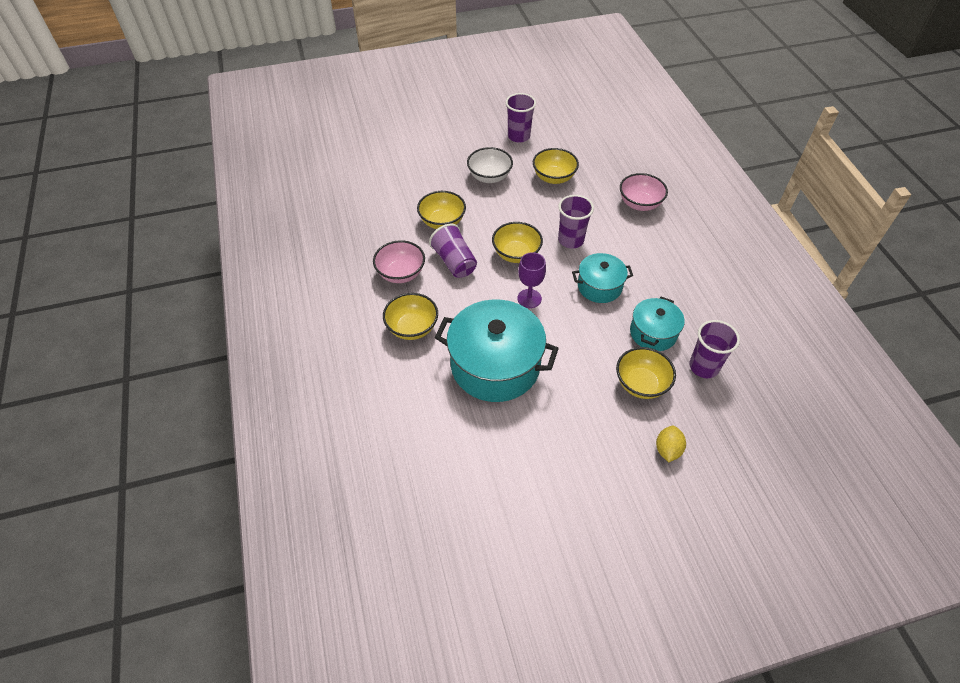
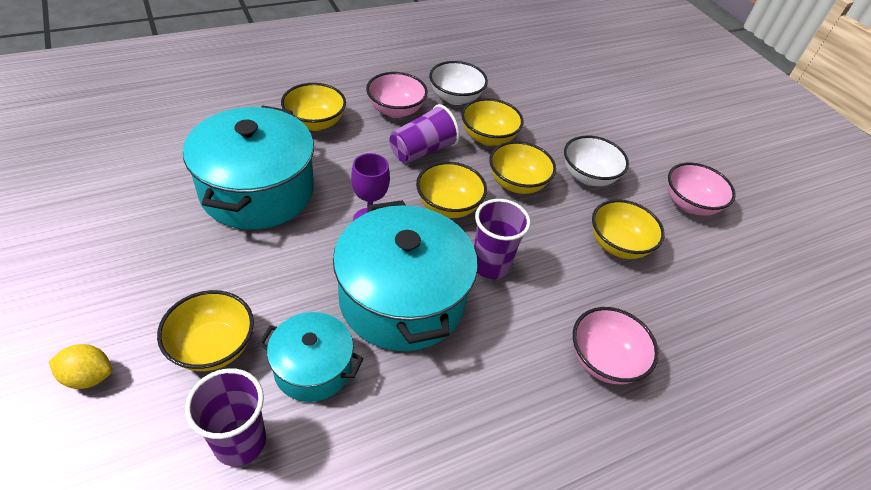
camera: 75 degrees right, 5 degrees down
(388, 234) = (455, 98): none -> white bowl
(494, 214) = (517, 183): none -> yellow bowl
(518, 136) = (689, 204): purple cup -> pink bowl
(599, 286) = (402, 299): turquoise pot -> turquoise pot, size x1.82

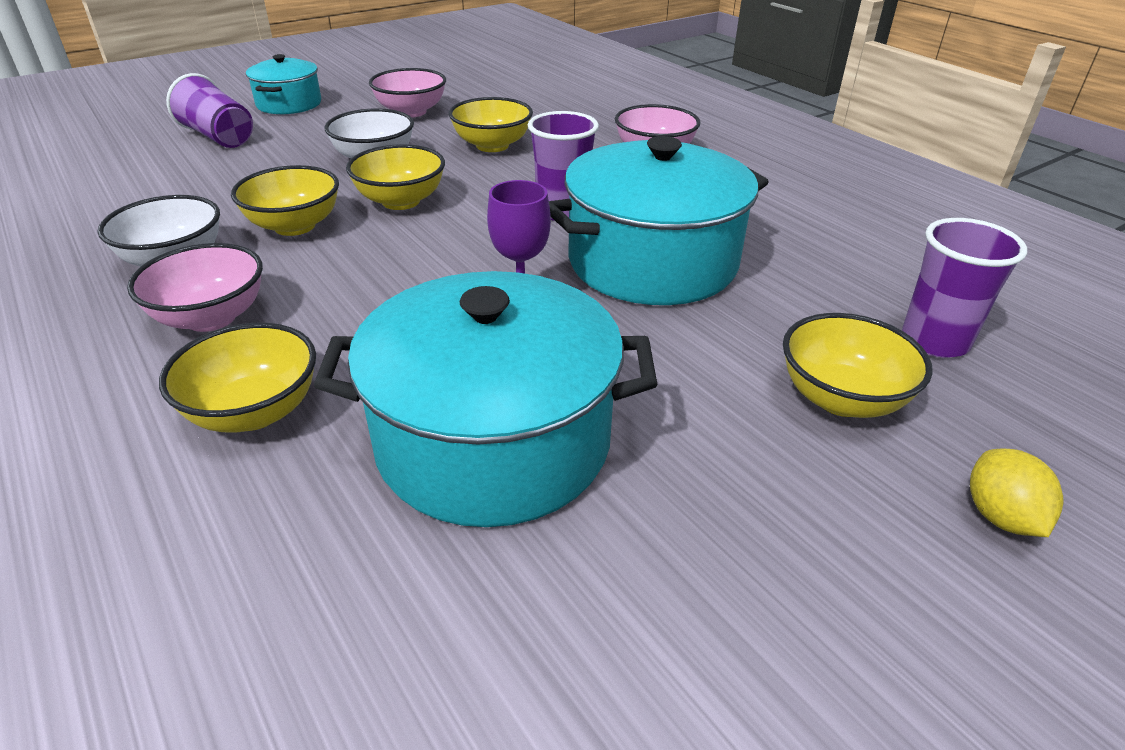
camera: 95 degrees left, 10 degrees down
(313, 368) = (799, 309): turquoise pot -> turquoise pot (289, 104)
(422, 150) = (336, 278): purple cup -> purple cup (219, 137)
(448, 206) = (465, 245): yellow bowl -> none

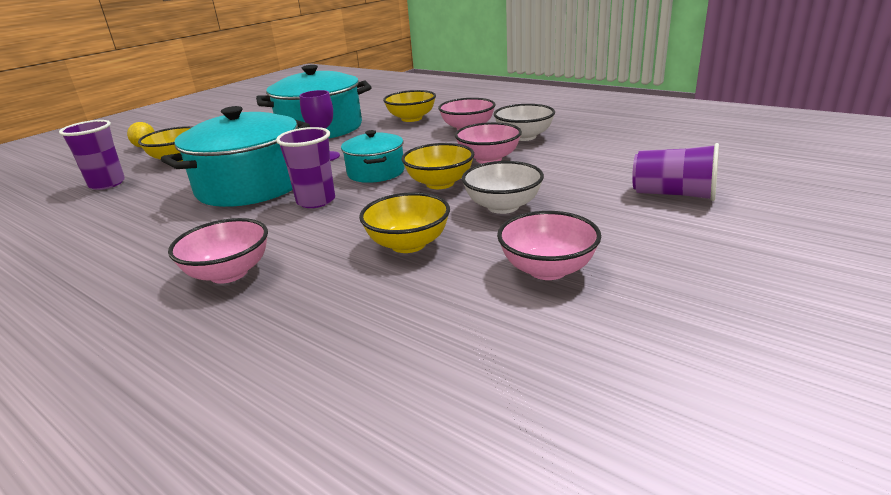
camera: 165 degrees right, 10 degrees down
(289, 104) = (706, 246): turquoise pot -> turquoise pot (376, 172)
(294, 226) = (489, 159): yellow bowl -> pink bowl

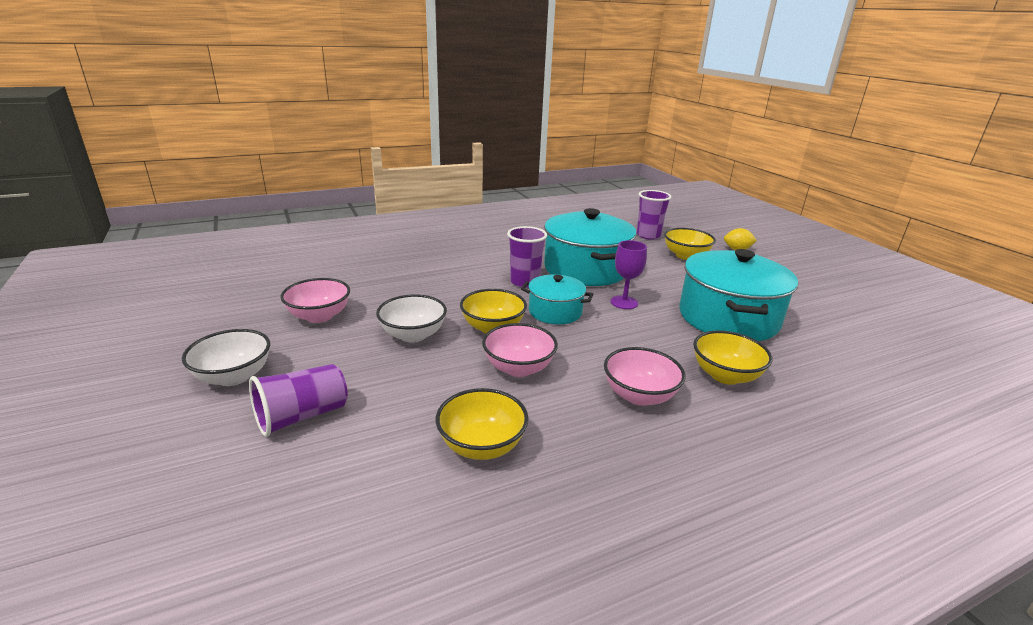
camera: 115 degrees right, 0 degrees up
(229, 273) = (458, 250): pink bowl -> none
(408, 244) = (415, 291): yellow bowl -> yellow bowl (482, 445)
(524, 137) = (562, 418): white bowl -> white bowl (234, 376)

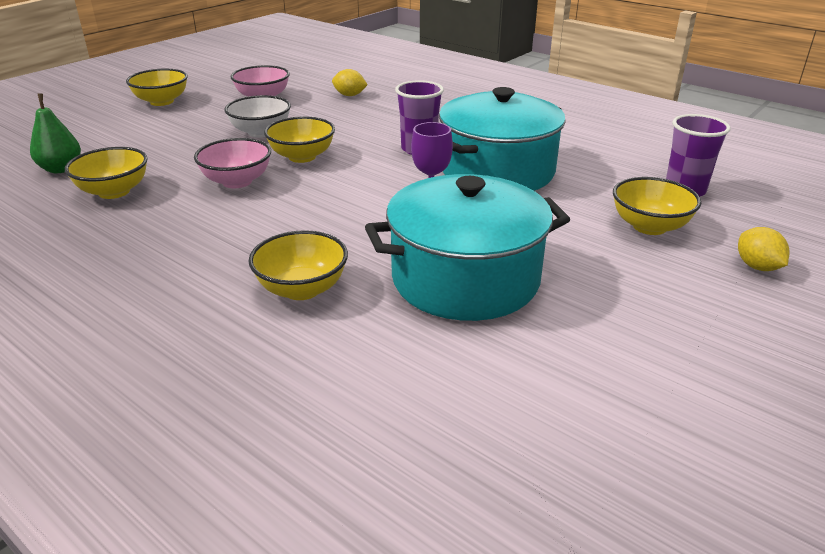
camera: 65 degrees right, 5 degrees up
(234, 376) = (162, 101): white bowl -> yellow bowl
(302, 416) = (125, 131): purple cup -> none
(374, 482) = (61, 169): none -> green pear
(375, 278) = (349, 95): none -> yellow lemon
(555, 312) = (364, 176): turquoise pot -> none
(639, 395) = (225, 243): pink bowl -> none

